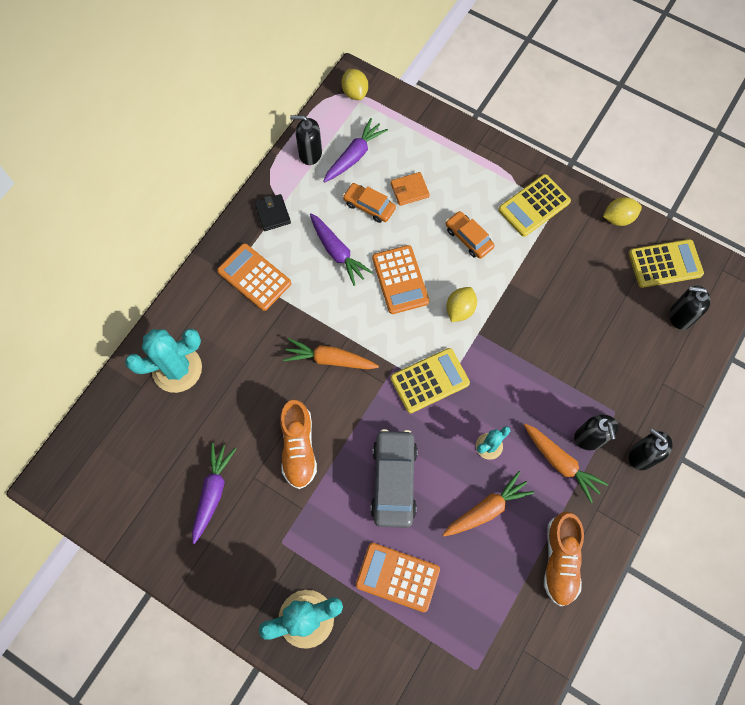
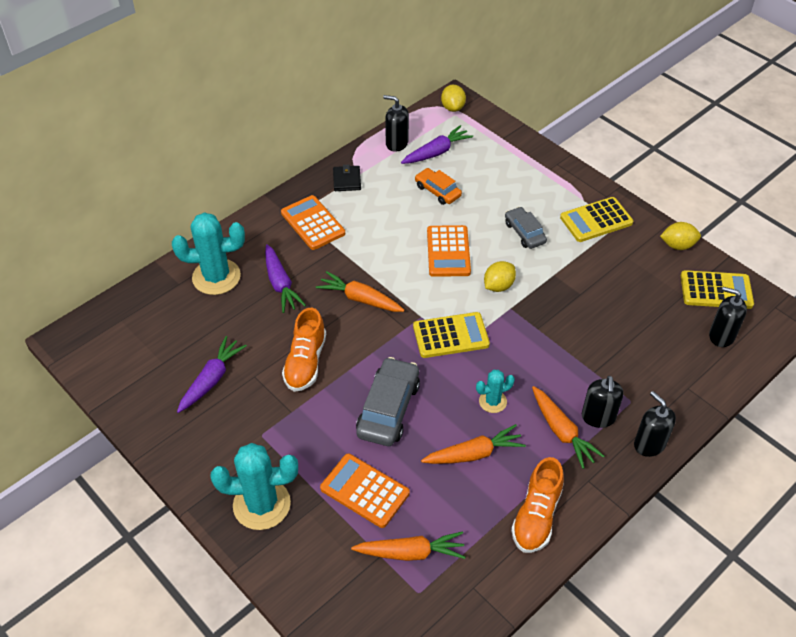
camera: 15 degrees right, 20 degrees down
(337, 252) = (396, 219): purple carrot -> purple carrot (280, 284)
(409, 190) = (479, 186): orange wallet -> none
(458, 630) = (410, 552): none -> orange carrot
(468, 238) = (524, 233): orange car -> grey car

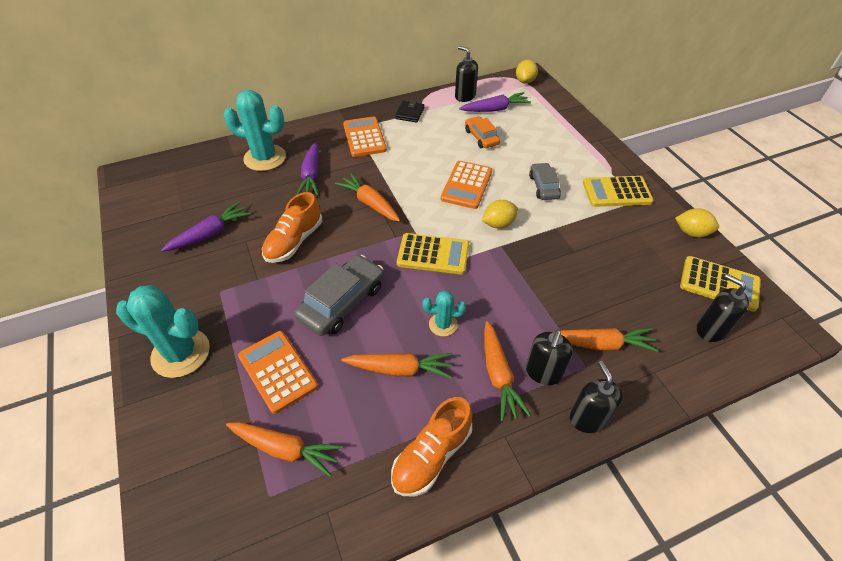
camera: 20 degrees right, 0 degrees up
(636, 377) = (601, 344): none -> orange carrot

